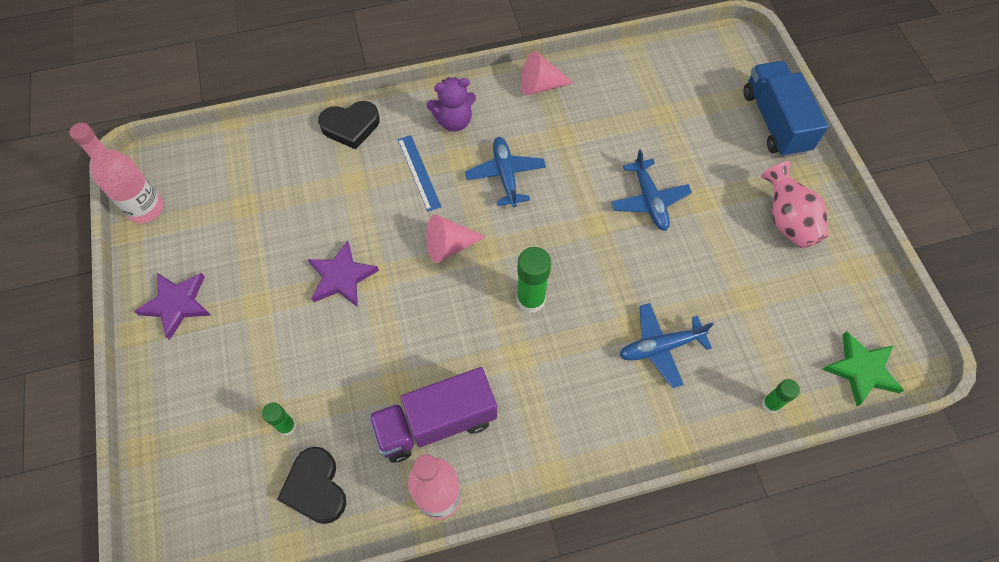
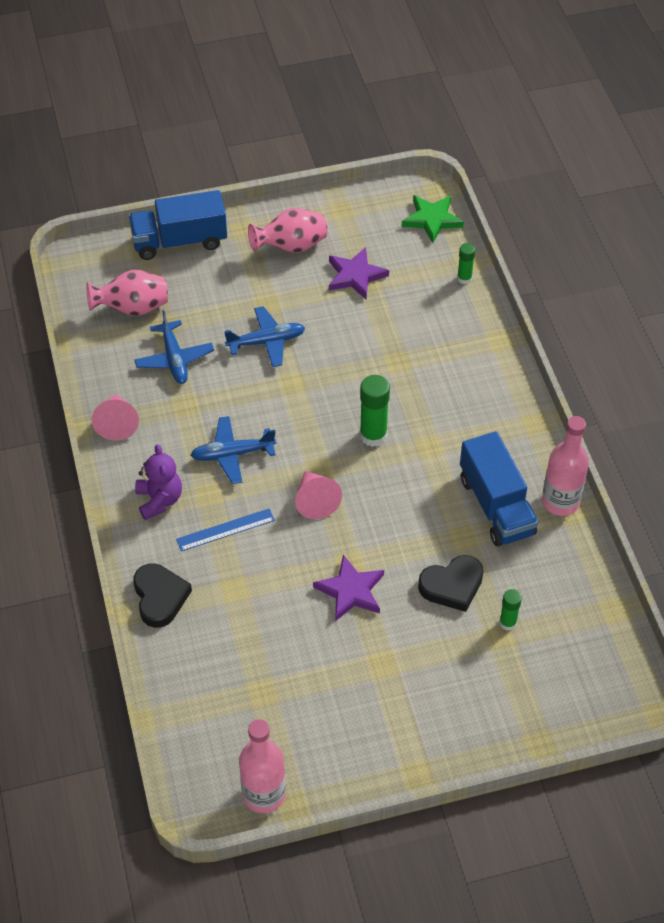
camera: 90 degrees left, 10 degrees down
(177, 304) = (384, 740): purple star -> purple star (355, 276)
(316, 488) = (562, 594): black heart -> black heart (452, 586)
(436, 423) = (496, 506): purple truck -> blue truck
(660, 347) = (417, 345): blue plane -> blue plane (174, 359)
(679, 89) = (132, 308): none -> pink vase

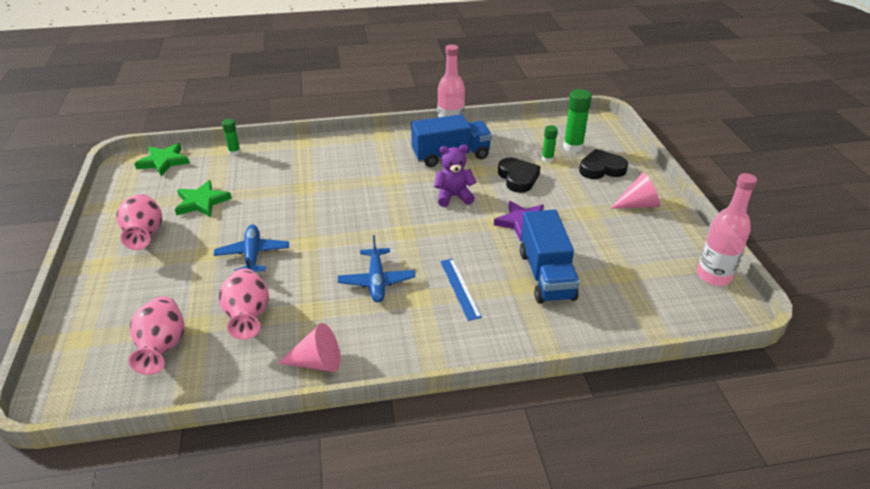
camera: 85 degrees left, 15 degrees down
(159, 500) = (421, 331): purple teddy bear -> purple teddy bear (453, 197)
(160, 597) = (532, 333): black heart -> black heart (601, 169)
(174, 359) = (248, 317): blue plane -> pink vase
(179, 241) = (88, 309): blue truck -> blue truck (546, 275)
(315, 500) = (435, 236): pink cone -> pink cone (638, 204)
(355, 276) = (202, 202): purple star -> green star
(373, 435) = (375, 203): green glue stick -> green glue stick (573, 147)

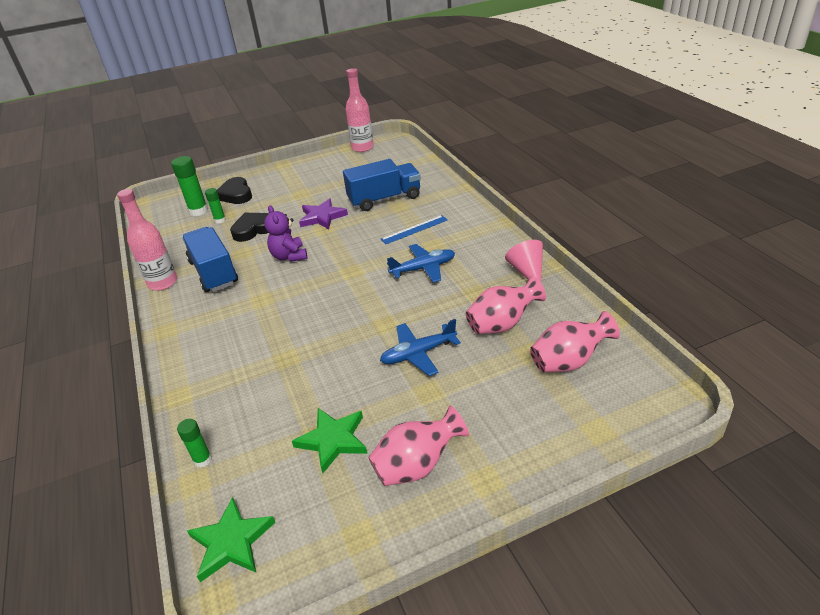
camera: 100 degrees left, 0 degrees up
(638, 204) = (287, 176): pink cone -> none

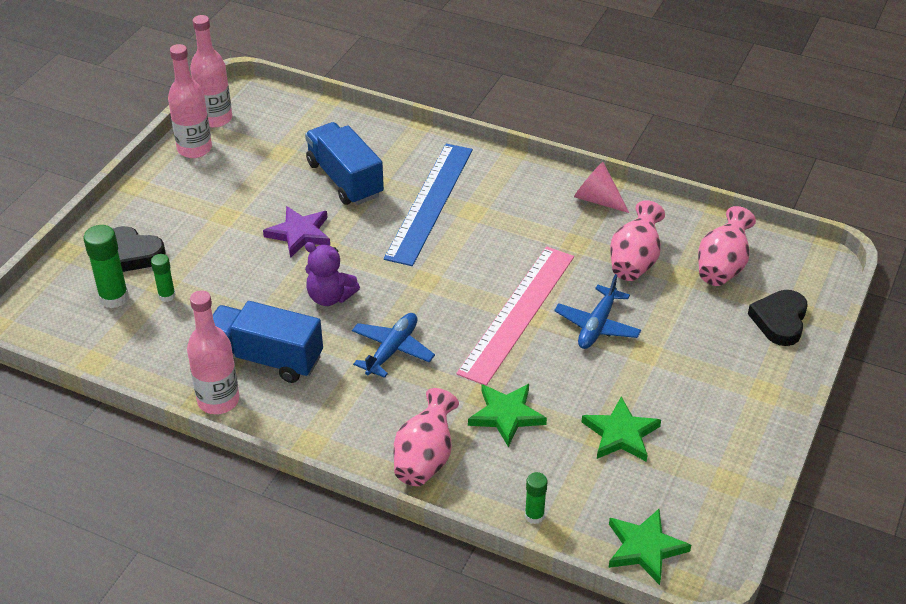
camera: 45 degrees left, 5 degrees up
(253, 229) = (234, 287): black heart -> black heart (779, 321)
(282, 379) = (506, 415): none -> green star
(333, 158) = (194, 149): none -> pink bottle
(377, 318) = (517, 313): none -> pink ruler
(384, 199) = (345, 179): blue truck -> blue truck turned 60 degrees counterclockwise
(414, 229) = (430, 202): blue ruler -> blue ruler, size x2.01
(417, 465) = (707, 411): pink vase -> pink vase (425, 459)
(423, 268) = (496, 242): blue plane -> blue plane (392, 350)

